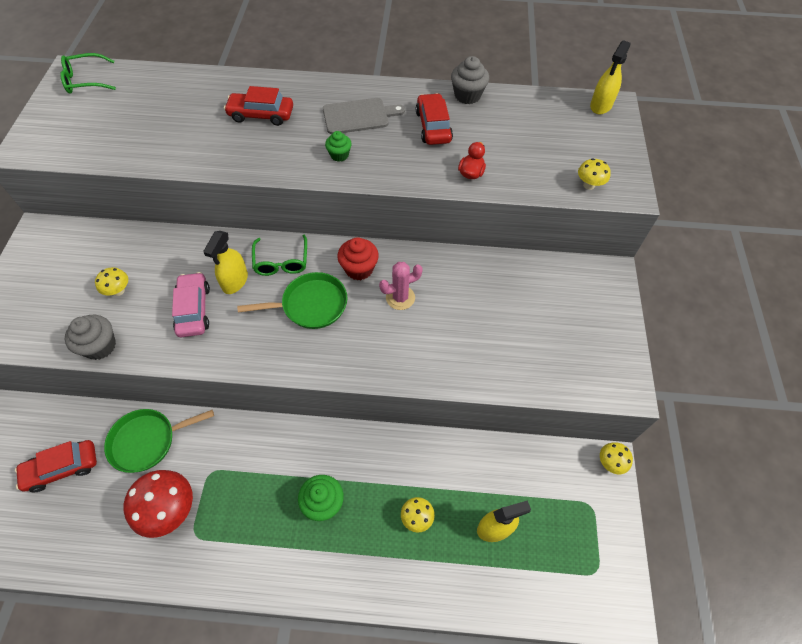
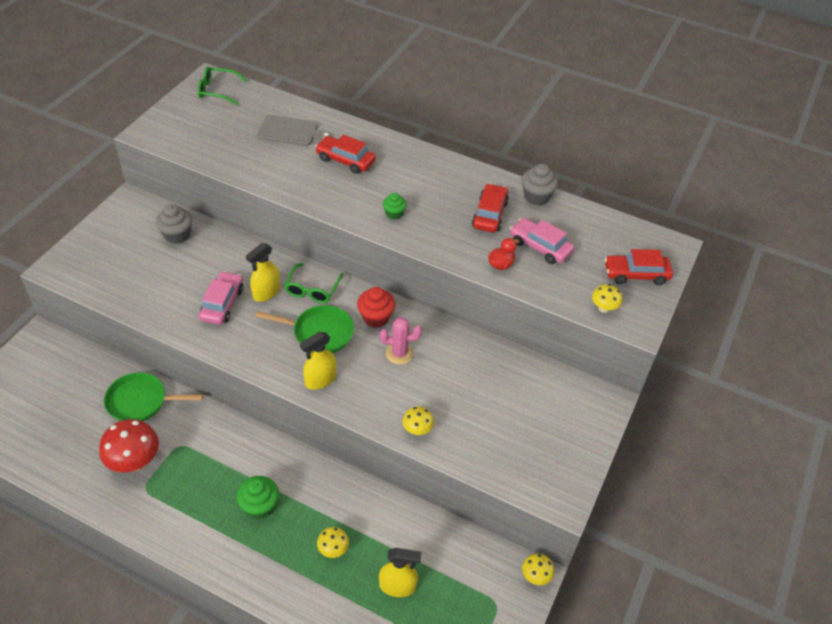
camera: 20 degrees right, 10 degrees down
(62, 468) = (67, 397): red car -> red car (636, 274)
(100, 346) = (137, 307): grey cupcake -> grey cupcake (177, 235)
(118, 291) = (170, 268): yellow mushroom -> yellow mushroom (417, 430)
(359, 116) = (428, 186): grey cutting board -> grey cutting board (291, 131)
(498, 143) = (540, 247): none -> pink car
(601, 105) = (659, 243): yellow spray bottle -> yellow spray bottle (320, 380)

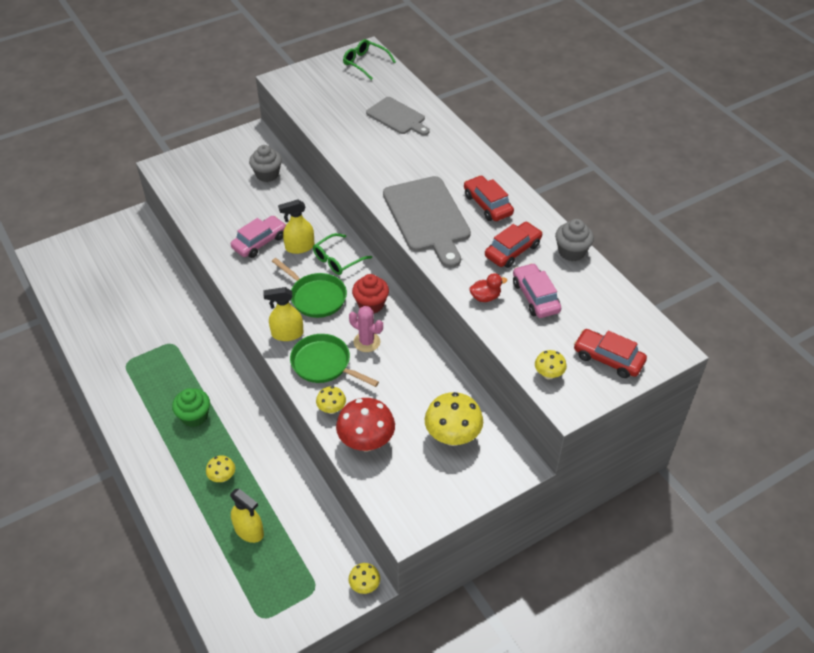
camera: 35 degrees right, 0 degrees up
(134, 462) = (133, 340): red mushroom -> red mushroom (366, 442)
(141, 401) = (169, 297): green pan -> green pan (324, 364)
(345, 160) = (423, 157): red car -> red car (487, 204)
(394, 214) = (427, 217): green cupcake -> grey cutting board
(538, 402) = (452, 436): none -> yellow mushroom

